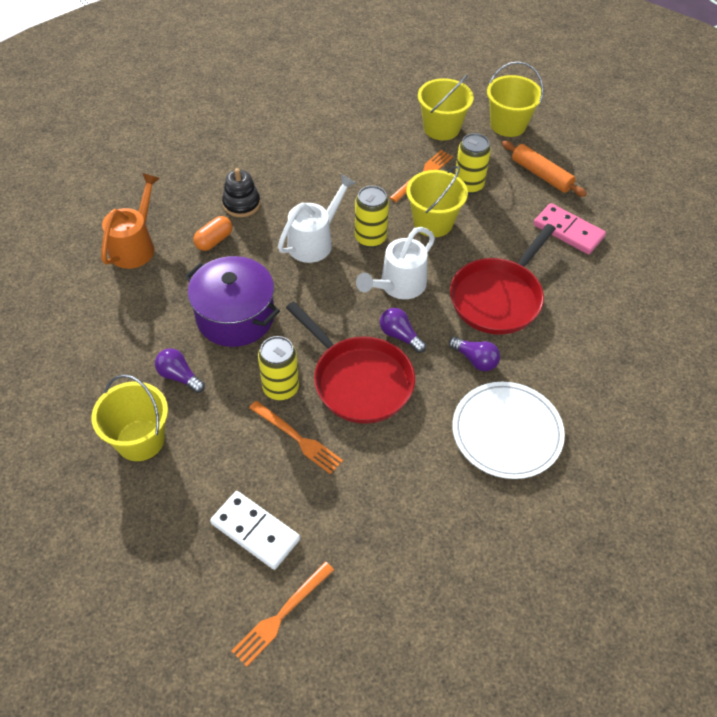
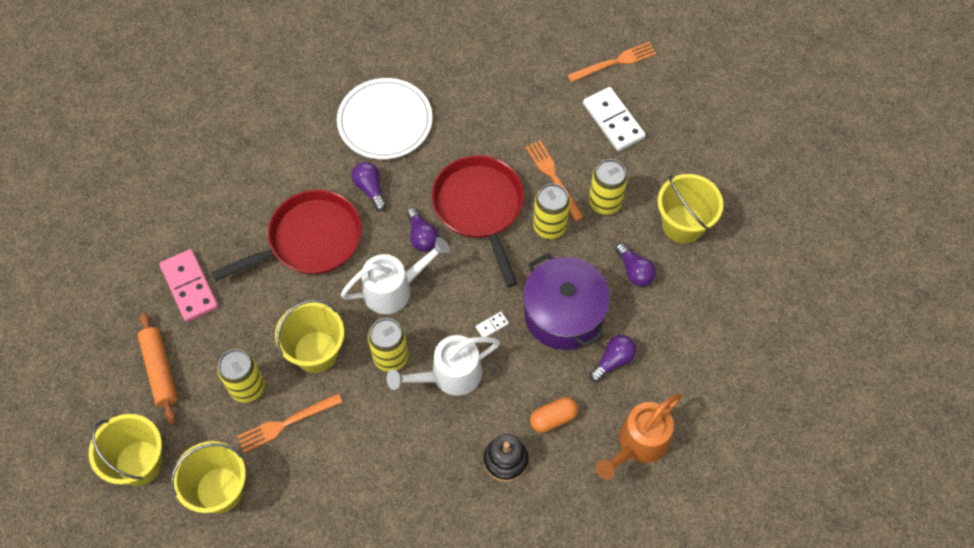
camera: 155 degrees left, 10 degrees up
(176, 296) = (613, 361): none -> purple light bulb
(232, 432) = (605, 202): none -> yellow can
(296, 287) = (492, 325): none -> white domino

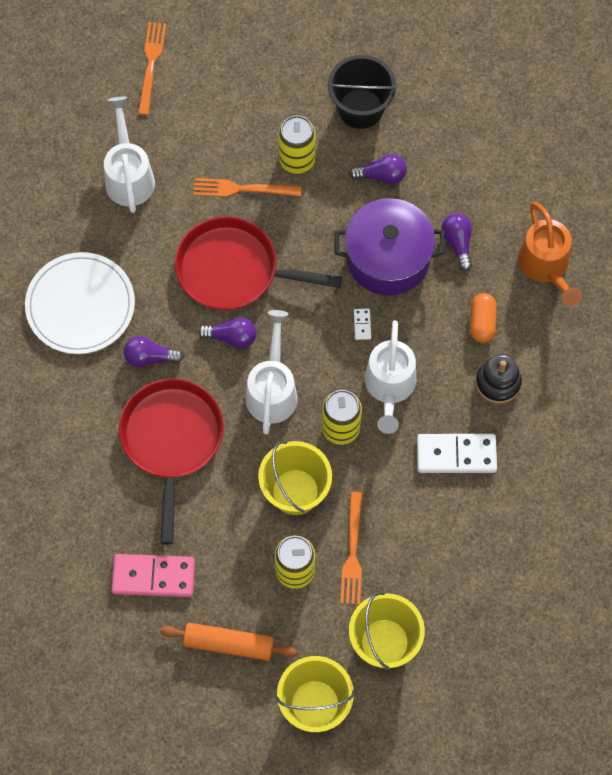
camera: 60 degrees left, 5 degrees up
(512, 96) = (129, 175): none -> white watering can
(549, 226) = (292, 221): yellow can -> none
(613, 121) = (215, 103): white domino -> white domino (456, 454)
(683, 224) = (360, 108): yellow bucket -> black bucket

